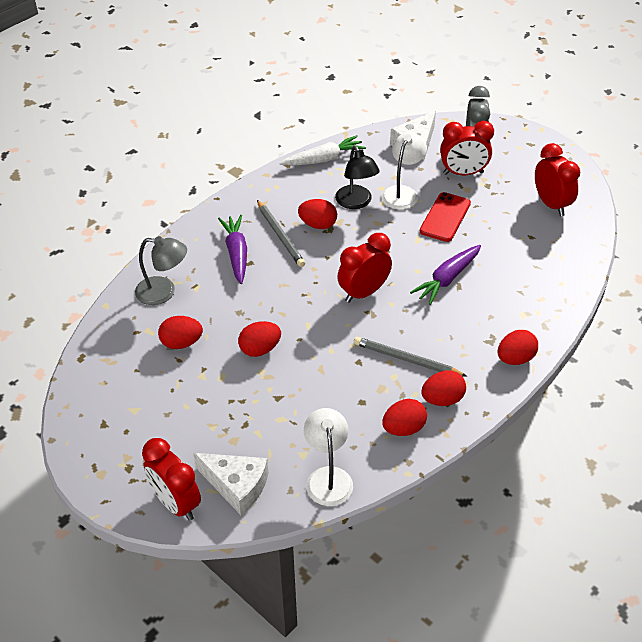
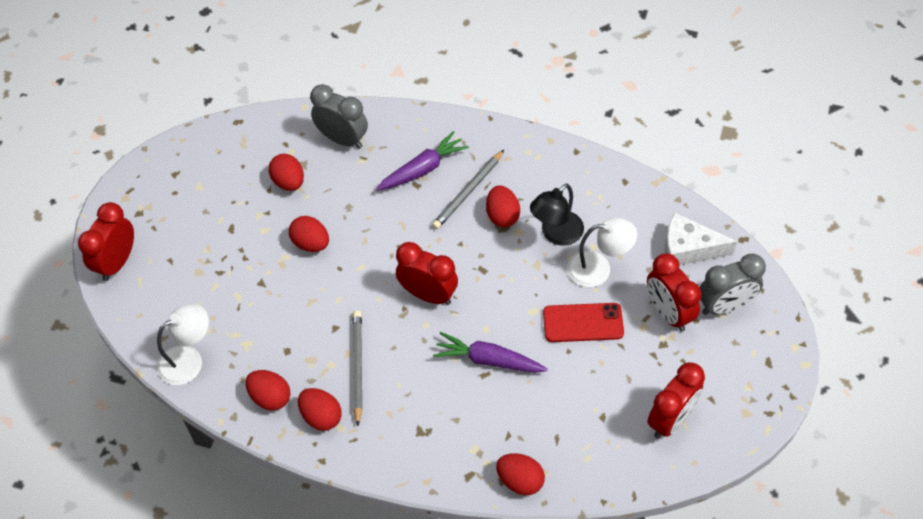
camera: 65 degrees right, 10 degrees up
(163, 292) = (342, 139): grey lamp -> grey clock
(236, 485) = (152, 296): white cheese -> none
(324, 159) = (606, 177): white carrot -> none
(515, 358) = (407, 463): red egg -> red egg (520, 481)

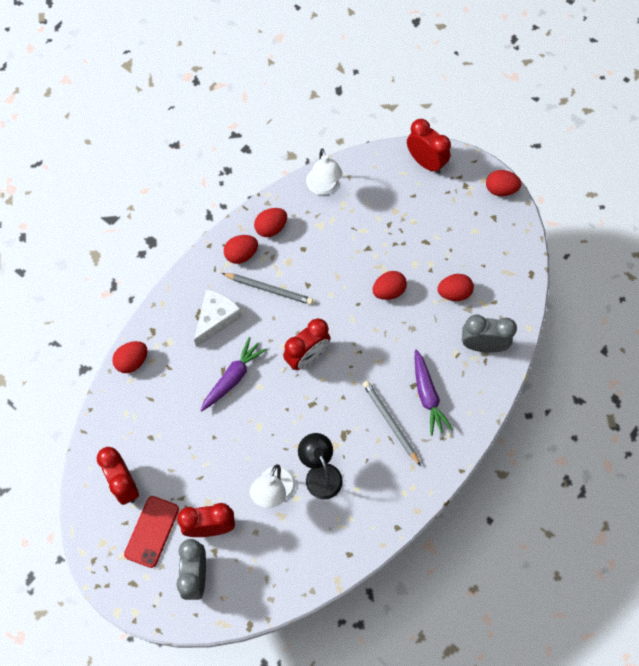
camera: 110 degrees right, 10 degrees up
(342, 139) = (482, 345): grey clock -> grey clock turned 135 degrees counterclockwise
(502, 216) = (355, 439): red egg -> red egg (500, 190)
(583, 323) = (232, 458): red phone -> red phone (151, 531)
(688, 248) = (260, 574): white cheese -> white cheese (216, 319)

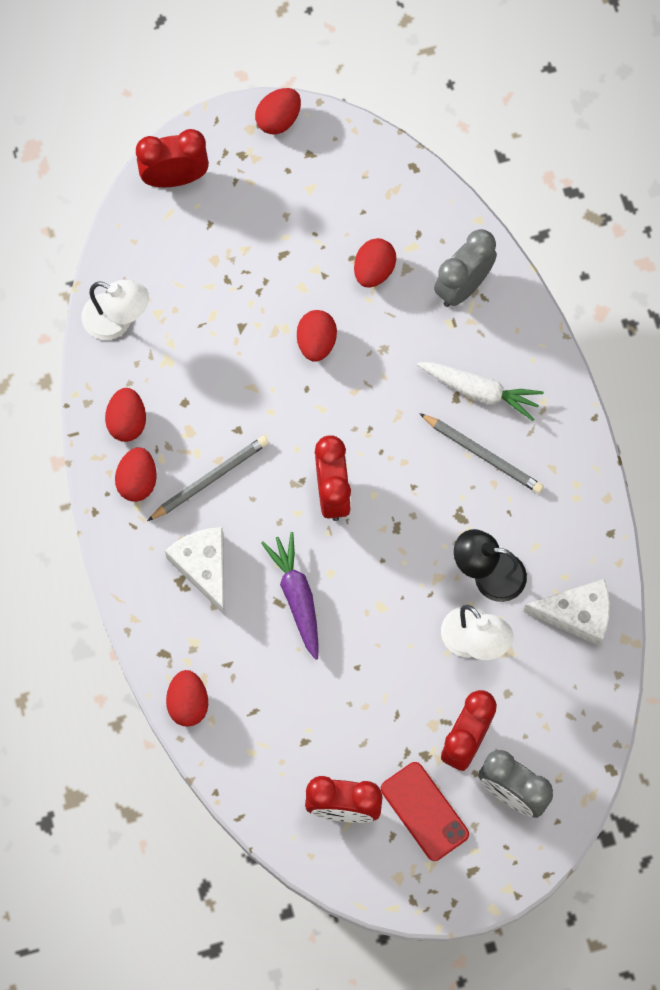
camera: 55 degrees left, 5 degrees up
(332, 541) = (577, 615): none -> white cheese
(390, 422) = (482, 454): grey pencil -> grey pencil turned 150 degrees counterclockwise
(427, 396) = (480, 391): purple carrot -> white carrot

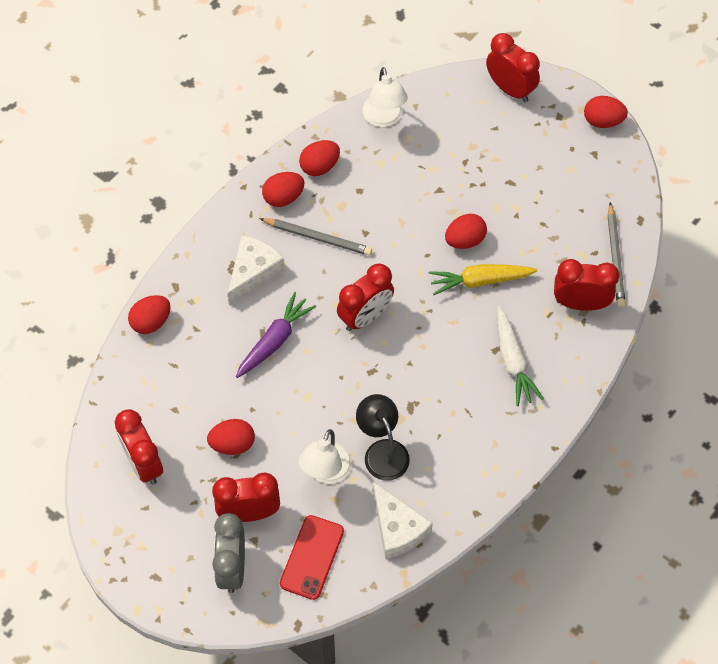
camera: 55 degrees right, 10 degrees down
(372, 360) = (480, 281): none -> yellow carrot
(374, 270) = (545, 242): red egg -> red egg (232, 444)
(424, 811) = (177, 517): red phone -> red phone (312, 557)
(463, 286) = (580, 303): grey clock -> red clock
(482, 454) = (468, 392): grey pencil -> grey pencil (615, 257)

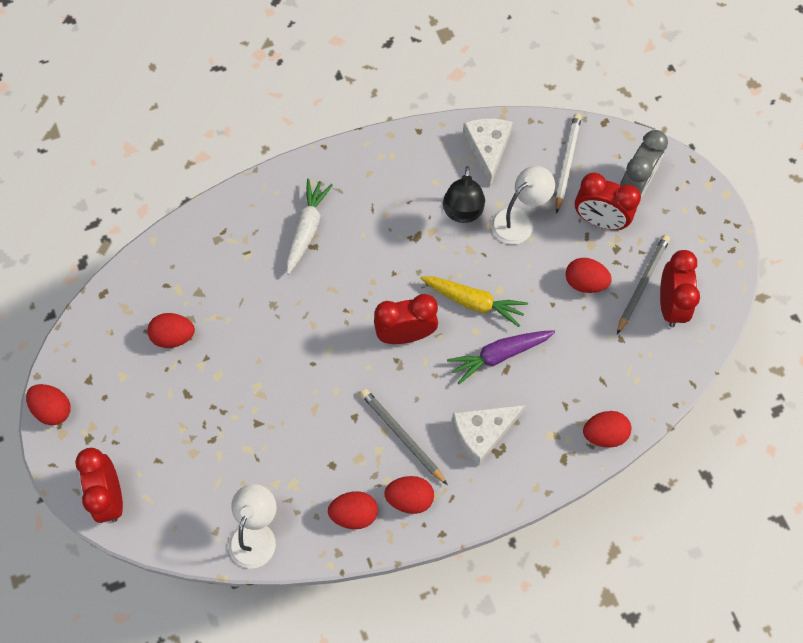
camera: 150 degrees left, 5 degrees up
(312, 557) = (567, 163): red phone -> white pencil
(465, 240) = (269, 359): red egg -> red egg (174, 336)
(480, 281) = (284, 313): yellow carrot -> yellow carrot (474, 302)
(580, 303) = (214, 247): red clock -> none
(615, 257) = (152, 271): grey pencil -> grey pencil (642, 284)

